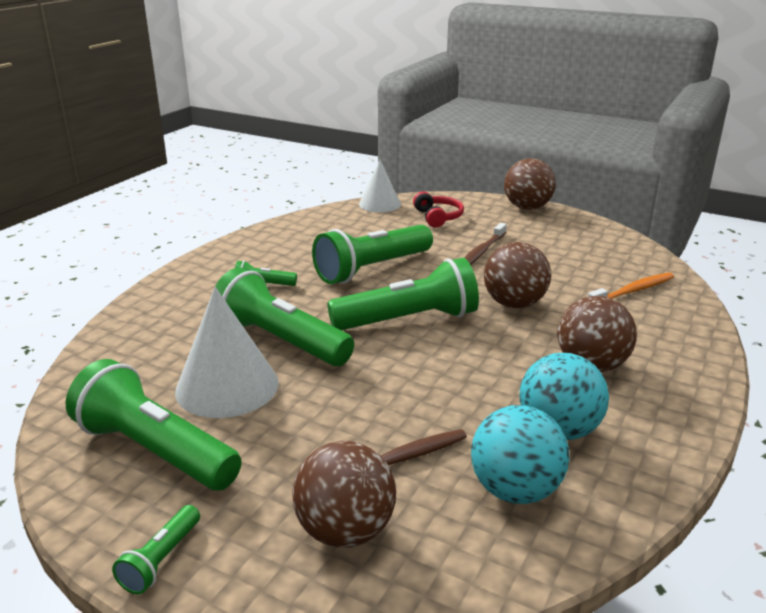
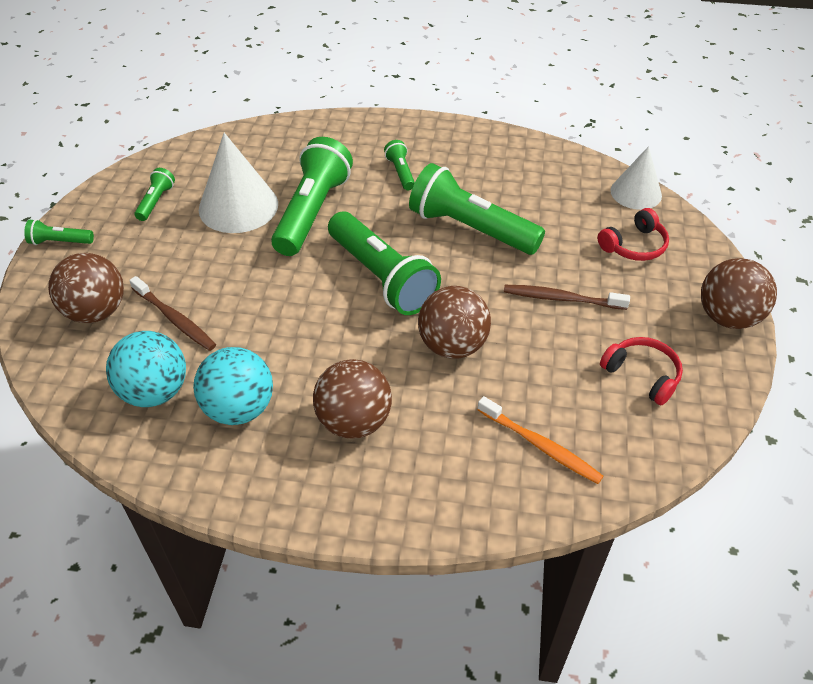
camera: 70 degrees right, 20 degrees up
(155, 451) = (156, 201): green flashlight -> green flashlight, size x0.46
(572, 243) = (642, 375): none -> red headphones

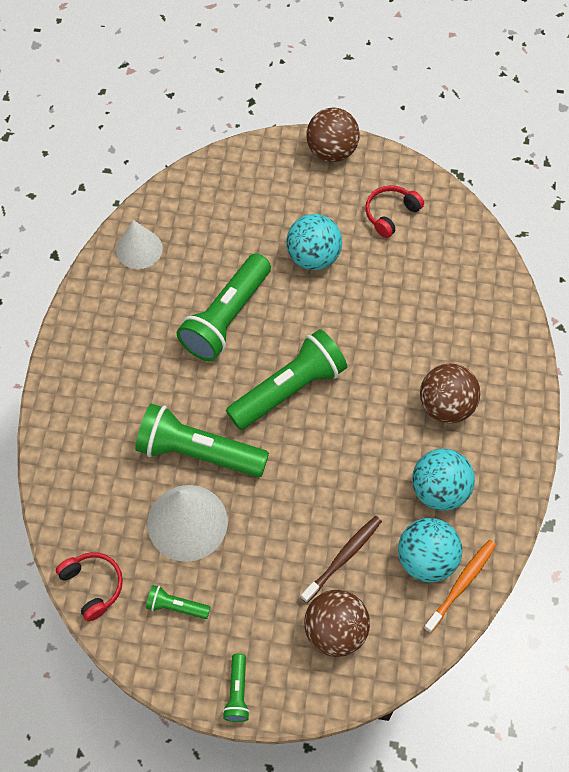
camera: 90 degrees left, 15 degrees up
(401, 172) = (141, 375): green flashlight -> none
(452, 345) = (367, 336): brown ball -> none
(541, 446) = (459, 284): orange toothbrush -> orange toothbrush (461, 584)
(561, 298) = (313, 257): brown toothbrush -> turquoise ball
(634, 245) = (250, 198): red headphones -> red headphones (93, 586)
(636, 193) = (182, 187): white cone -> white cone (139, 249)

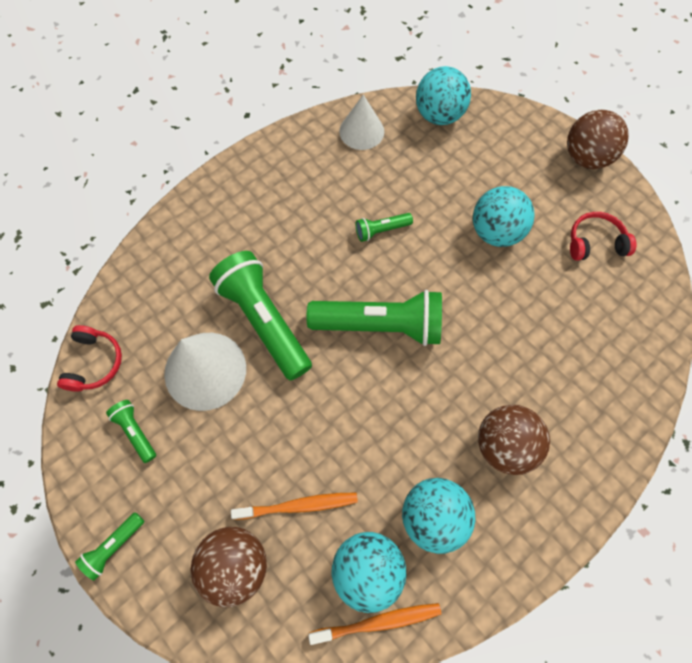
camera: 40 degrees right, 5 degrees up
(190, 193) = (439, 115): none -> turquoise ball
(226, 317) = (381, 230): green flashlight -> green flashlight, size x0.46
(343, 557) = (299, 506): brown toothbrush -> orange toothbrush

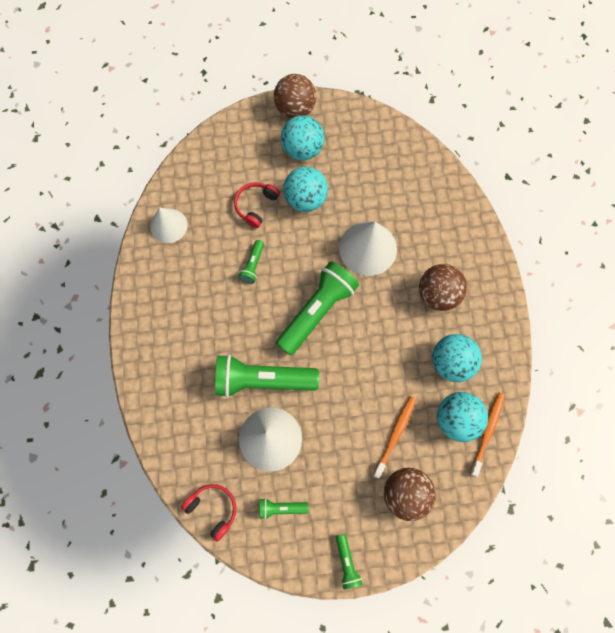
camera: 55 degrees left, 5 degrees up
(439, 115) = (195, 169): turquoise ball -> turquoise ball (302, 149)
(494, 330) = (368, 248): none -> white cone
(595, 243) = (354, 150): red headphones -> red headphones (256, 206)

